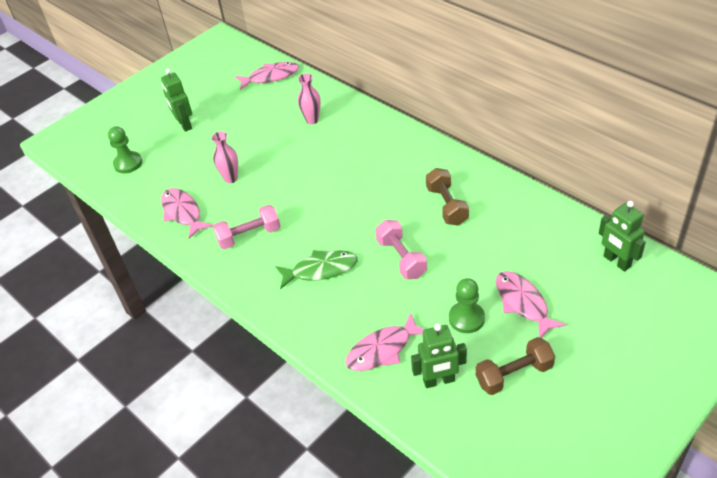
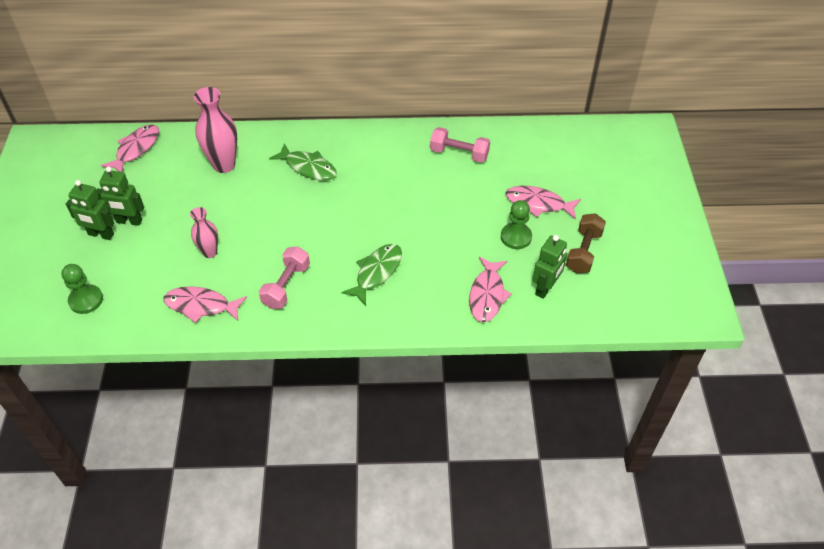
camera: 50 degrees left, 5 degrees up
(312, 120) = (224, 165): pink vase -> pink vase, size x1.66
(367, 156) = (308, 167): none -> green fish
(401, 258) = (425, 226): pink dumbbell -> pink dumbbell (459, 153)
(447, 206) = (413, 170): brown dumbbell -> none
(616, 261) = (562, 141): green robot -> green robot (129, 221)

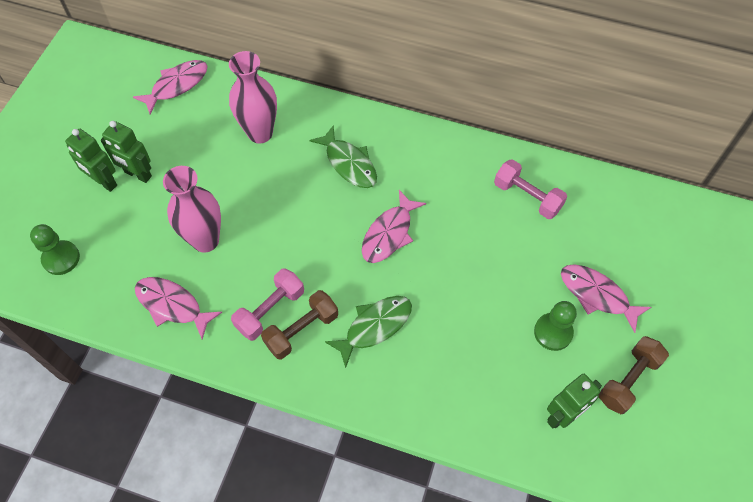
camera: 20 degrees right, 10 degrees up
(210, 252) = (205, 240): pink vase -> pink vase, size x1.66
(318, 292) = (301, 330): none -> brown dumbbell
(487, 295) = (490, 400): pink fish -> pink fish (389, 233)

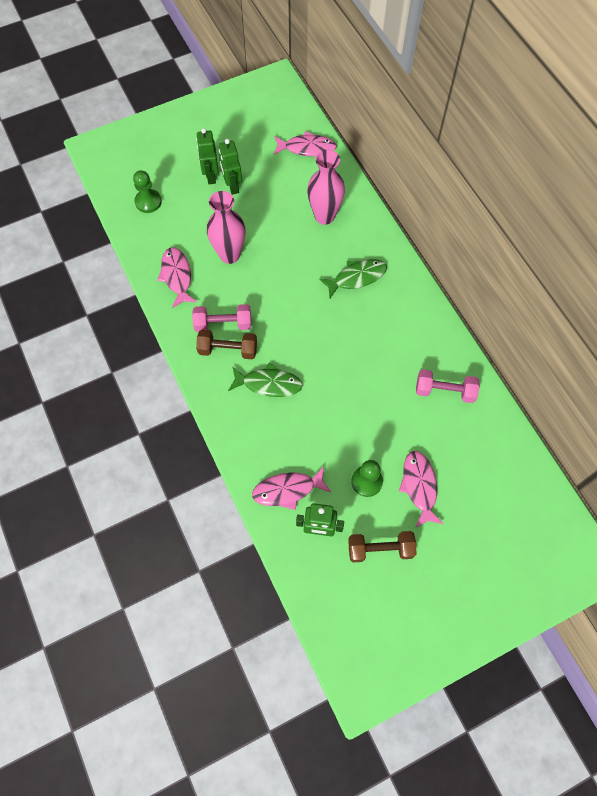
camera: 45 degrees right, 5 degrees up
(349, 163) = (356, 277): green fish -> green fish turned 120 degrees counterclockwise
(389, 233) = (334, 339): pink fish -> pink fish (287, 490)
(527, 197) = (444, 391): pink dumbbell -> pink dumbbell turned 75 degrees counterclockwise

